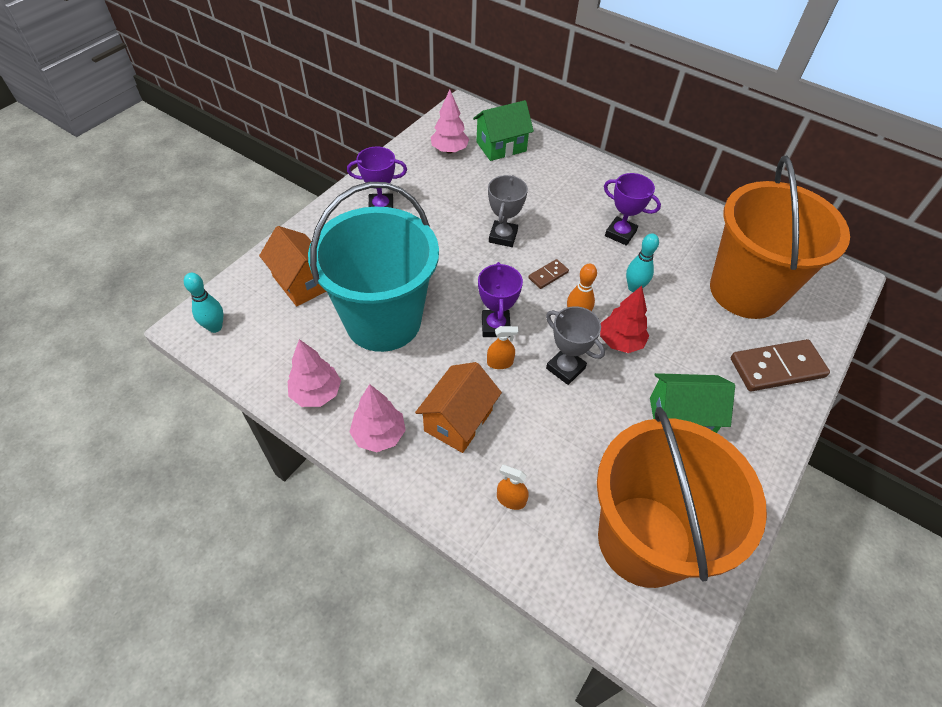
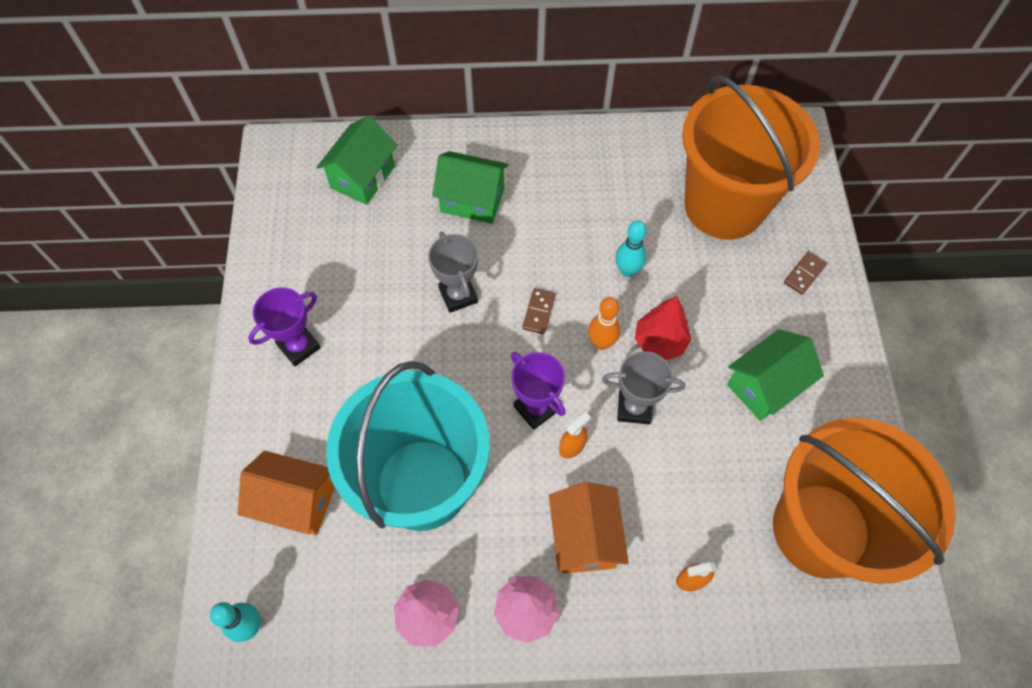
camera: 35 degrees left, 10 degrees up
(449, 150) = (310, 219): pink tree -> none
(560, 193) = (472, 200): none -> green house
(620, 234) = (568, 213): purple trophy -> none
(777, 368) = (804, 274): brown domino -> brown domino, size x0.49

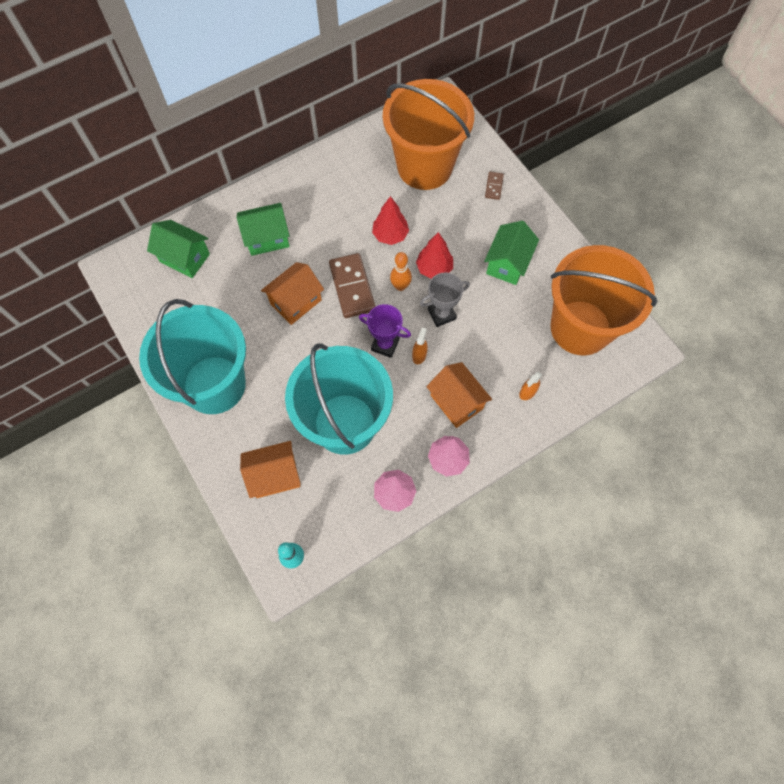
camera: 30 degrees left, 5 degrees up
(299, 346) = (214, 385): purple trophy -> turquoise bucket
(362, 177) = (184, 258): green house -> green house turned 60 degrees counterclockwise
(458, 295) = (296, 302): grey trophy -> orange house
(538, 312) = (352, 287): brown domino -> brown domino, size x2.04
(627, 270) = (390, 235): turquoise bowling pin -> red tree

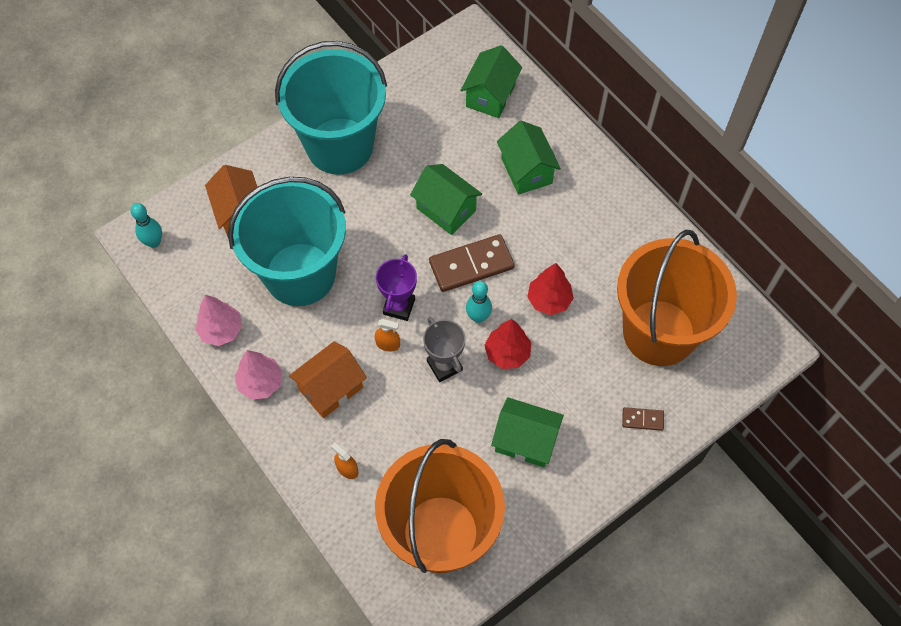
camera: 85 degrees right, 5 degrees down
(296, 302) = (446, 209): orange house -> green house
(400, 286) = (478, 317): orange bowling pin -> turquoise bowling pin

